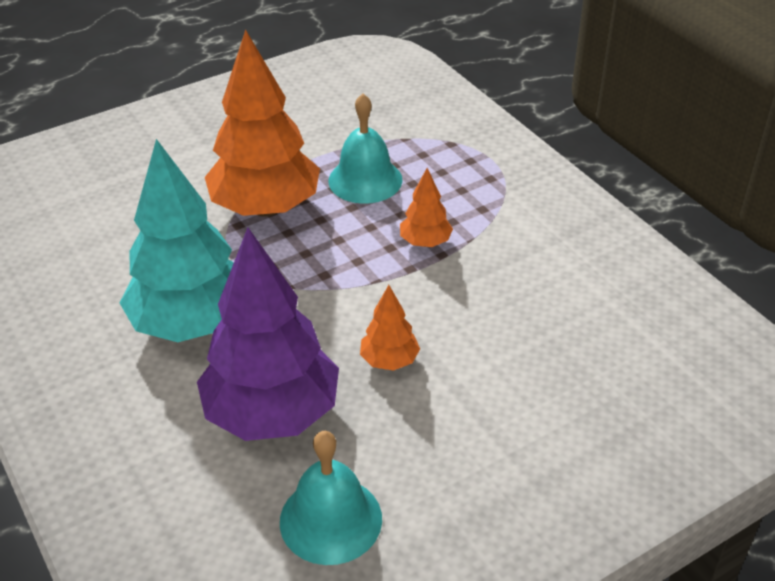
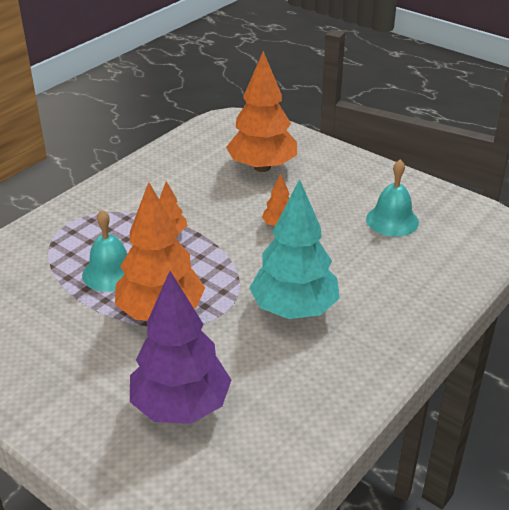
camera: 110 degrees left, 5 degrees down
(272, 413) = (342, 256): purple tree -> purple tree (181, 406)
(574, 386) = (262, 167): none -> orange tree

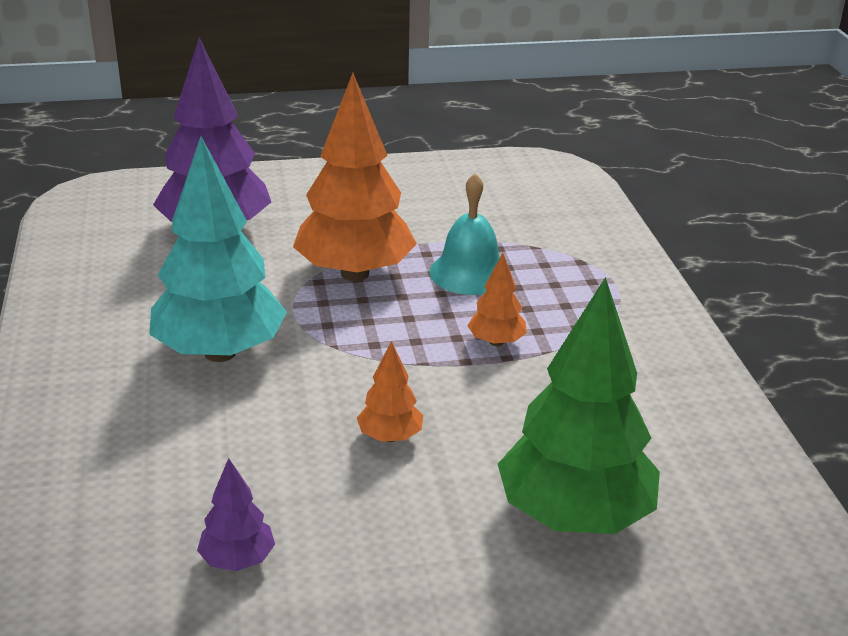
camera: 130 degrees right, 5 degrees down
(262, 167) = (574, 516): orange tree -> green tree
(392, 220) = (237, 560): turquoise bell -> purple tree

